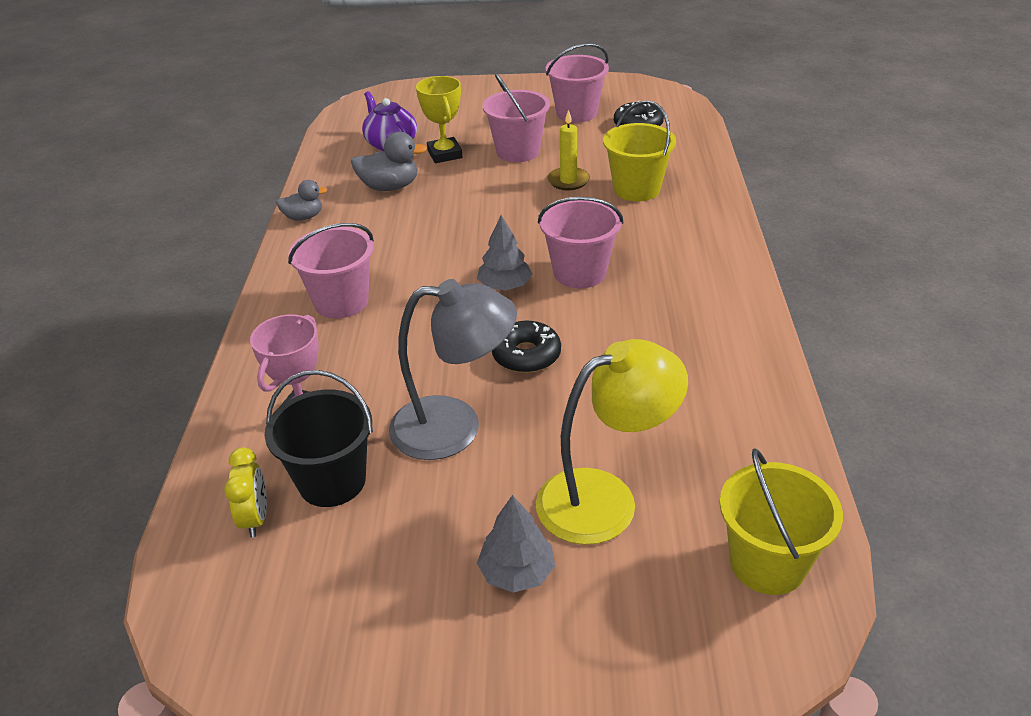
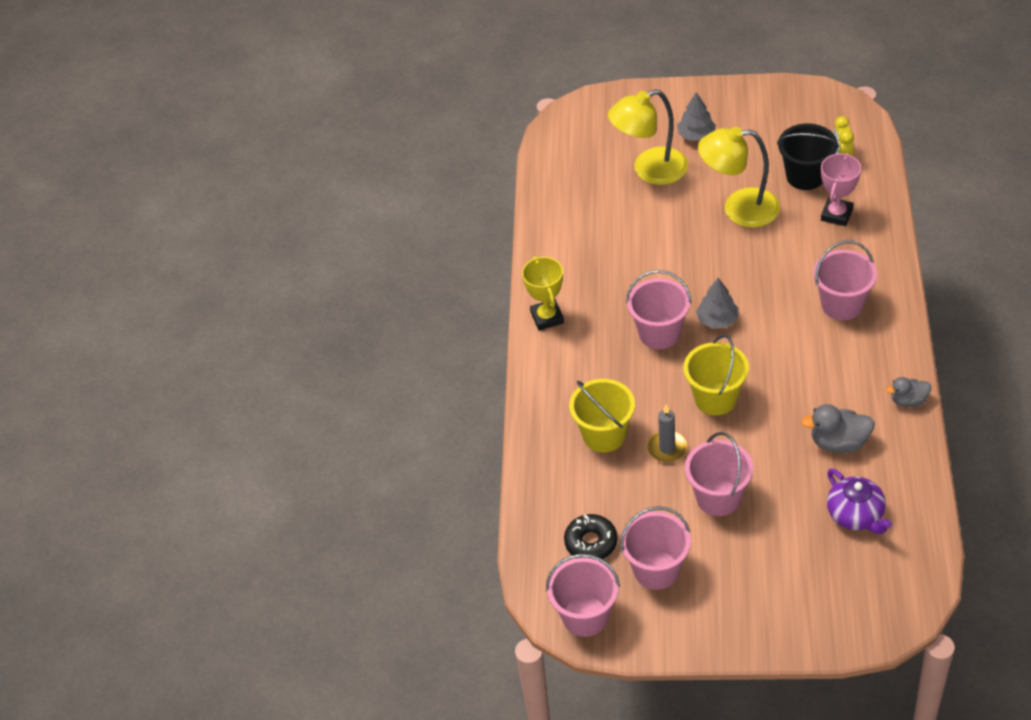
camera: 175 degrees left, 10 degrees up
(444, 154) = (794, 495): yellow trophy -> yellow trophy (547, 317)
(455, 427) = (739, 208): grey lamp -> yellow lamp
(526, 355) = (697, 259): black donut -> none
(568, 181) = (667, 448): yellow candle -> grey candle
(636, 91) = (585, 616): none -> pink bucket
(767, 563) = (571, 142): yellow bucket -> yellow bucket (715, 398)

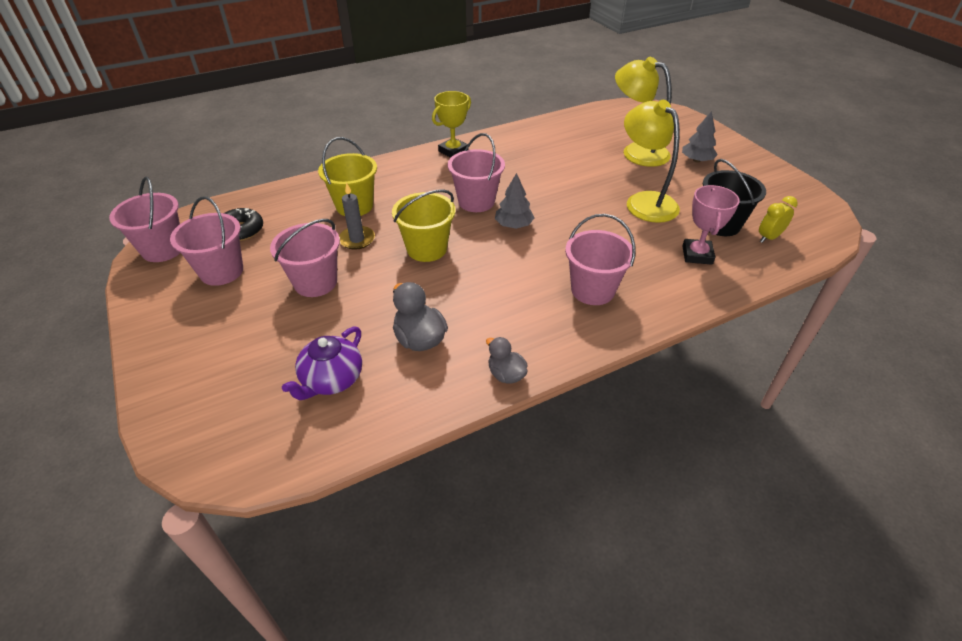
camera: 55 degrees right, 5 degrees down
(836, 214) = (697, 255): pink trophy -> pink trophy turned 75 degrees counterclockwise

